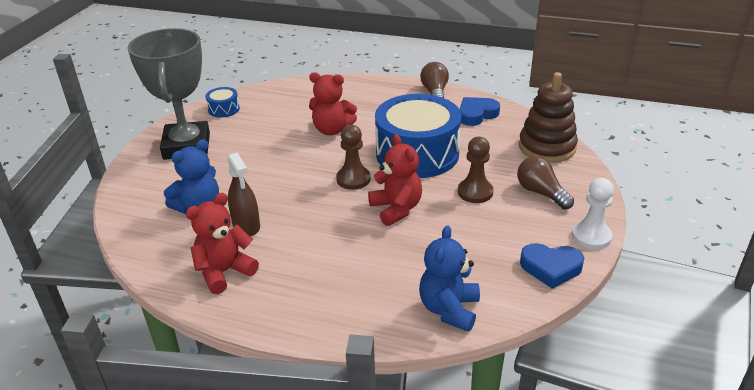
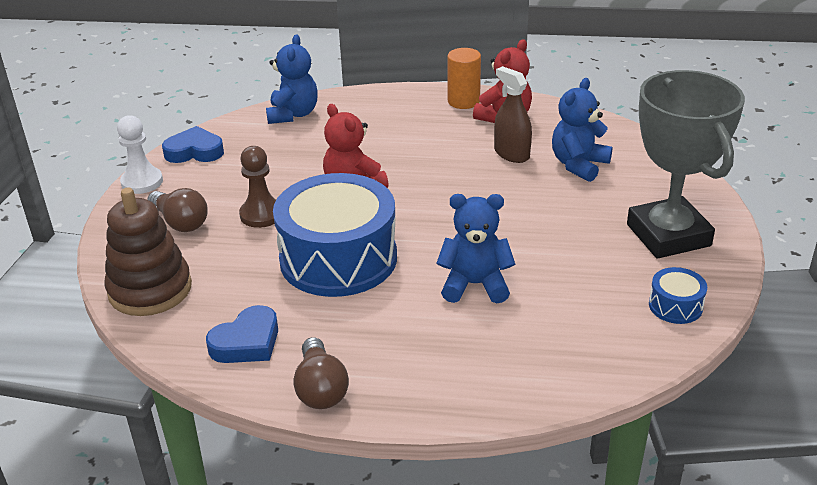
camera: 170 degrees right, 0 degrees up
(252, 303) = (463, 101): none -> orange cylinder
(332, 130) = (475, 285): red teddy bear -> blue teddy bear
(353, 179) = (415, 214): brown pawn -> none

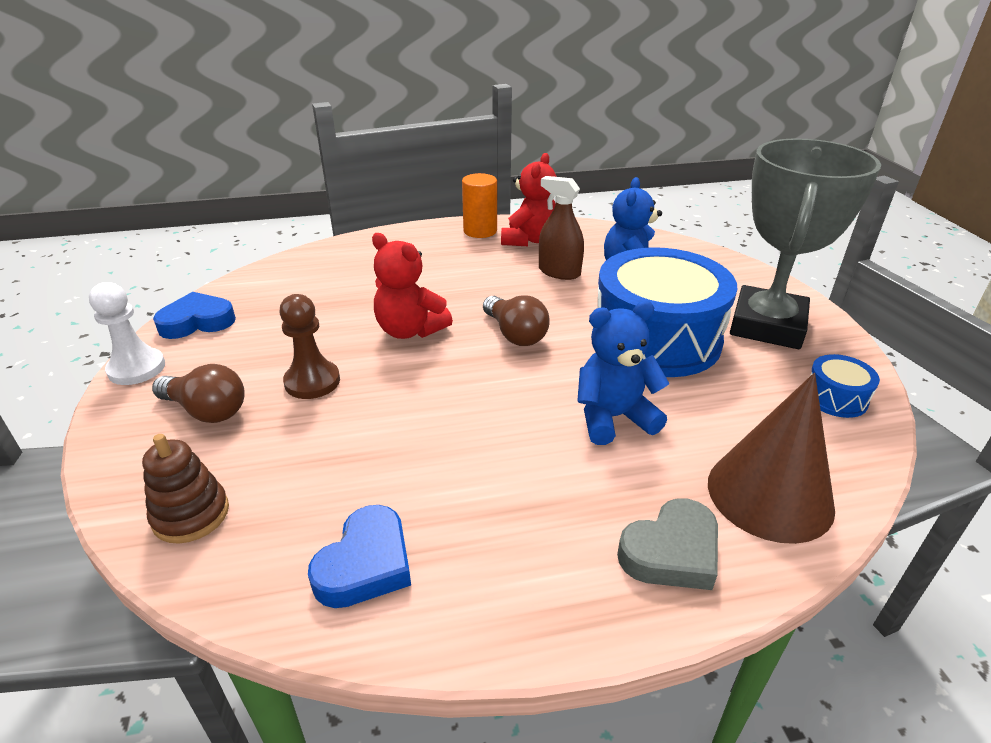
camera: 20 degrees left, 0 degrees up
(150, 289) = (191, 514): brown stacking toy -> brown stacking toy, size x0.61
(293, 114) = (303, 266): blue teddy bear -> none
(320, 388) = (505, 613): brown light bulb -> brown light bulb (515, 334)
(338, 258) = (435, 418): blue drum -> blue drum (656, 338)
(454, 380) = (671, 552): none -> grey heart
(556, 362) = (769, 494): none -> brown cone
(668, 235) = (767, 325): grey trophy -> grey trophy turned 60 degrees clockwise

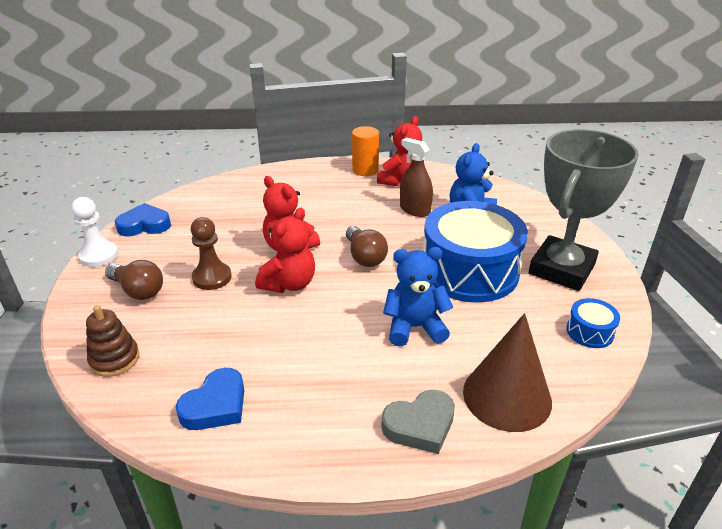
camera: 10 degrees right, 0 degrees up
(424, 379) = (289, 284): none -> red teddy bear

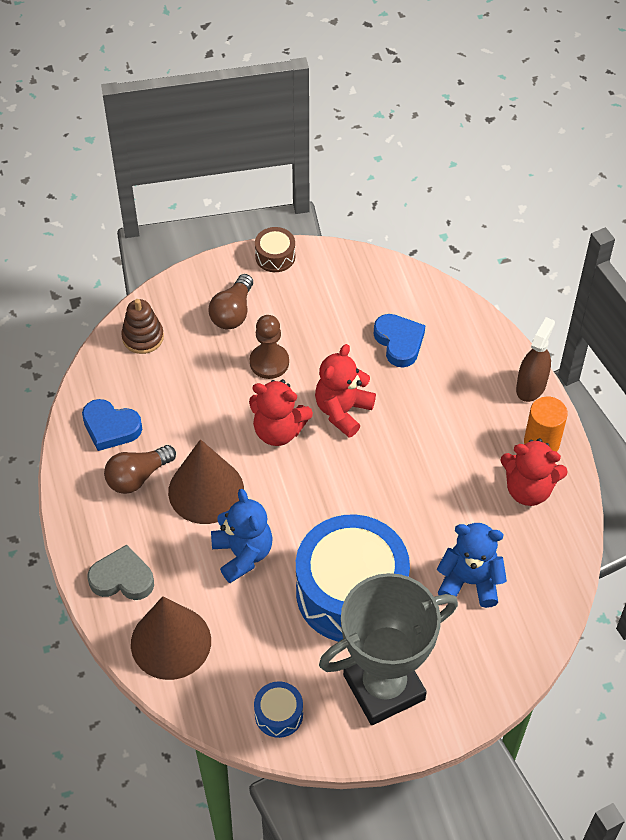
camera: 75 degrees right, 20 degrees up
(99, 256) = (275, 256): white pawn -> brown drum
(144, 225) = (338, 268): blue heart -> blue heart (399, 342)
(333, 341) = (206, 490): none -> brown cone
(364, 256) = (346, 486): brown light bulb -> brown light bulb (138, 477)
(415, 210) = (461, 517): brown spray bottle -> brown spray bottle (531, 386)
(420, 425) = (122, 578): grey heart -> grey heart turned 135 degrees clockwise
(561, 269) = (383, 687): grey trophy -> grey trophy turned 45 degrees counterclockwise

